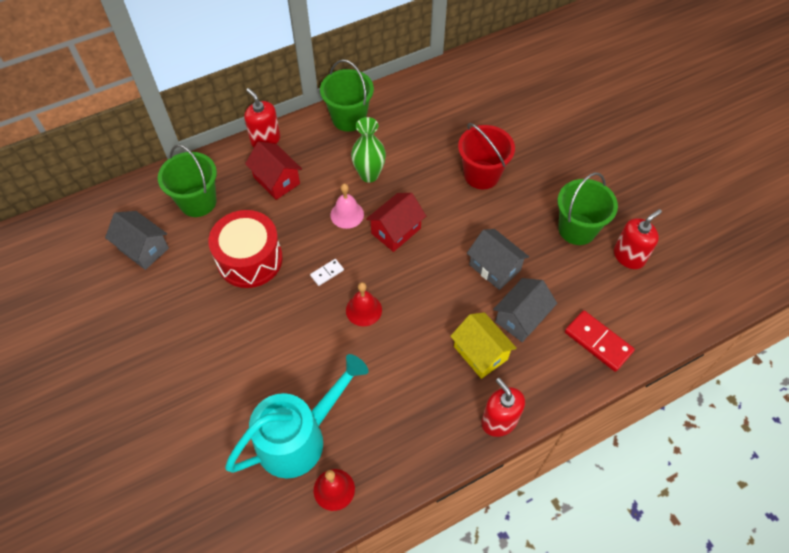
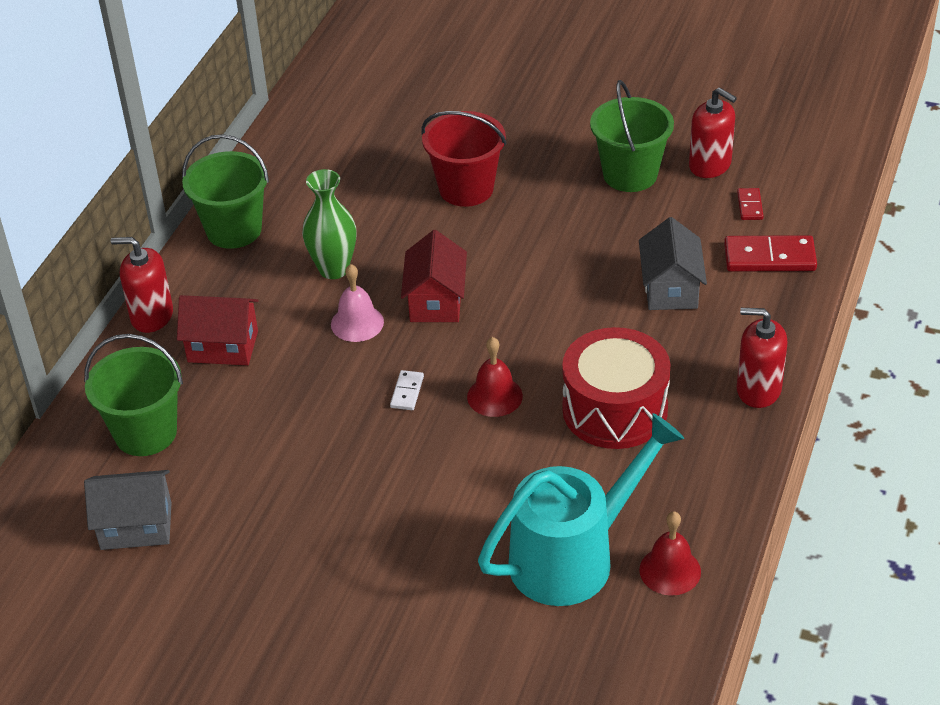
camera: 40 degrees left, 15 degrees down
(250, 259) = (294, 442): red drum -> red drum (615, 409)
(300, 437) = (574, 556): turquoise watering can -> turquoise watering can turned 45 degrees clockwise
(480, 353) = (668, 347): yellow house -> none
(494, 267) = (588, 263): grey house -> none
(623, 300) = (749, 206): none -> red domino
(629, 256) = (710, 165): red soap dispenser -> red soap dispenser turned 120 degrees clockwise

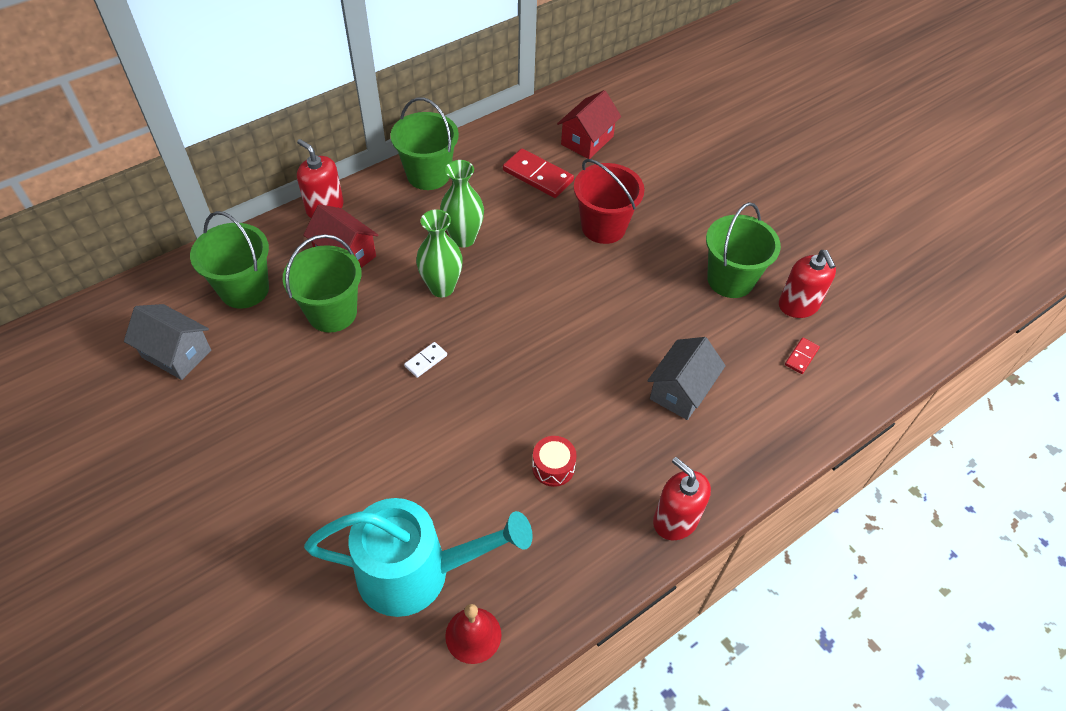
camera: 30 degrees right, 10 degrees up
(265, 403) = (332, 313): none -> green bucket
(357, 323) = (442, 287): pink bell -> green vase
(436, 301) = (507, 302): red house -> red house (587, 140)
(494, 396) = (480, 401): red bell -> none
(615, 409) = (553, 467): red drum -> red drum, size x0.46
(769, 257) = (780, 410): red domino -> red domino (537, 176)

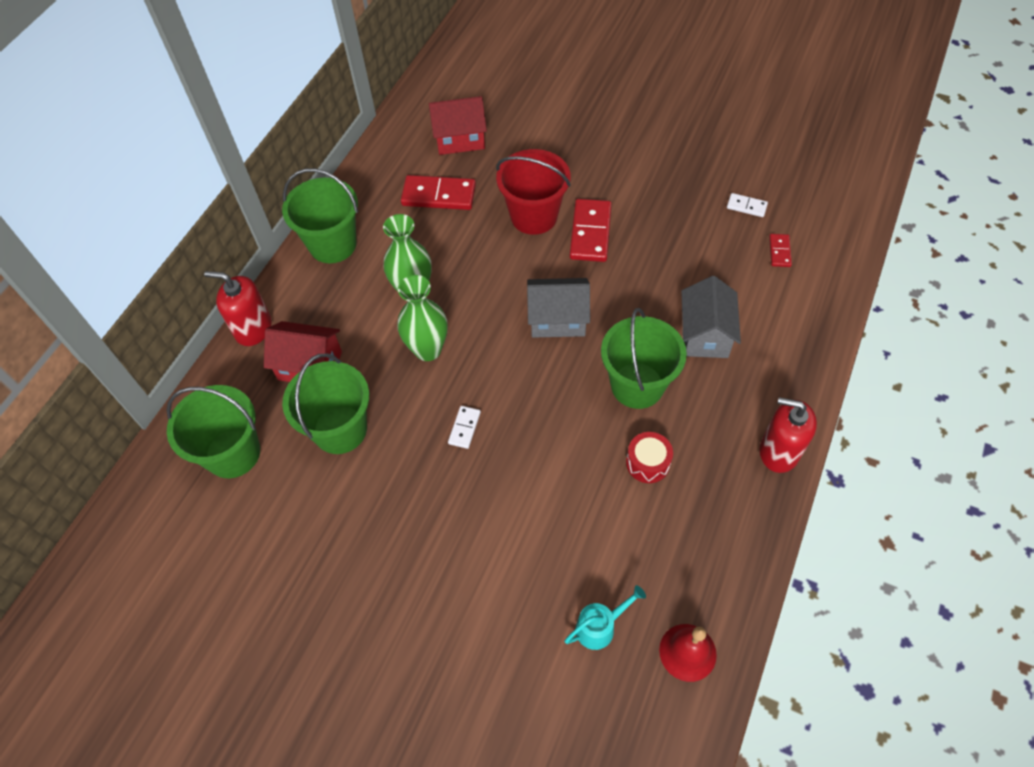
camera: 25 degrees left, 5 degrees up
(176, 354) = (212, 555): grey house -> grey house (557, 319)
(418, 572) = (600, 626): turquoise watering can -> turquoise watering can, size x0.41
(587, 140) = (460, 139): red house -> red house turned 75 degrees clockwise
(641, 262) = (590, 232): none -> red domino
(730, 280) = (676, 211): green bucket -> green bucket (637, 385)
(798, 305) = (746, 206): red soap dispenser -> white domino

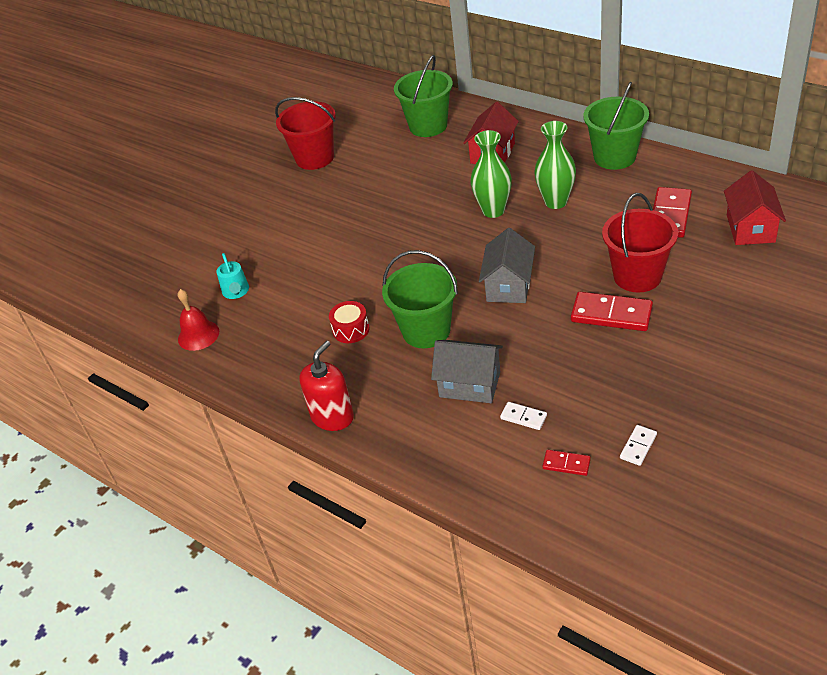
camera: 105 degrees right, 15 degrees down
(253, 328) = (533, 125): red soap dispenser -> none
(292, 600) = (315, 158): none -> red bucket
(340, 429) = (432, 170): green bucket -> none
(464, 428) = (415, 230): white domino -> white domino (523, 417)

